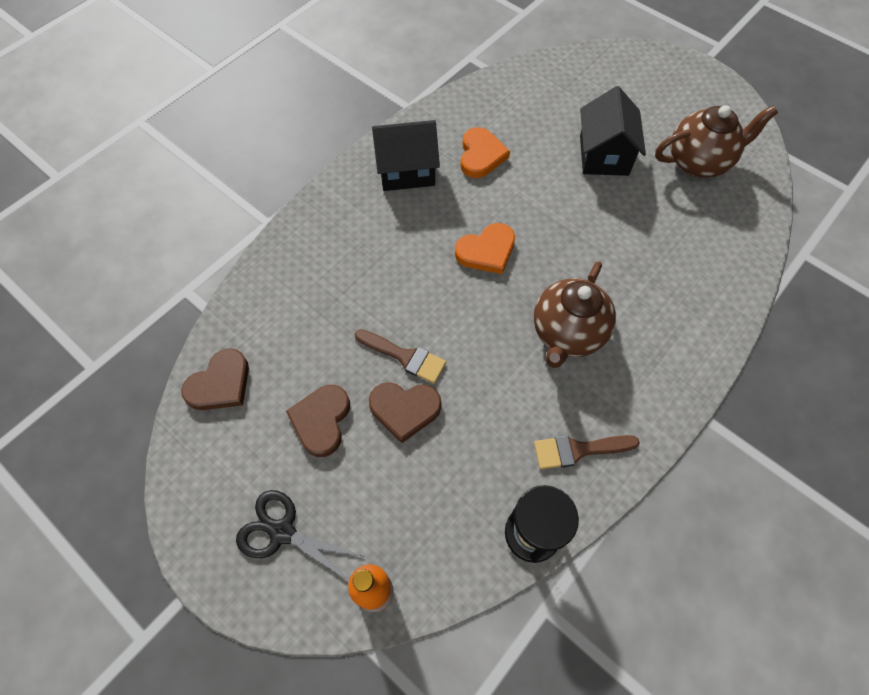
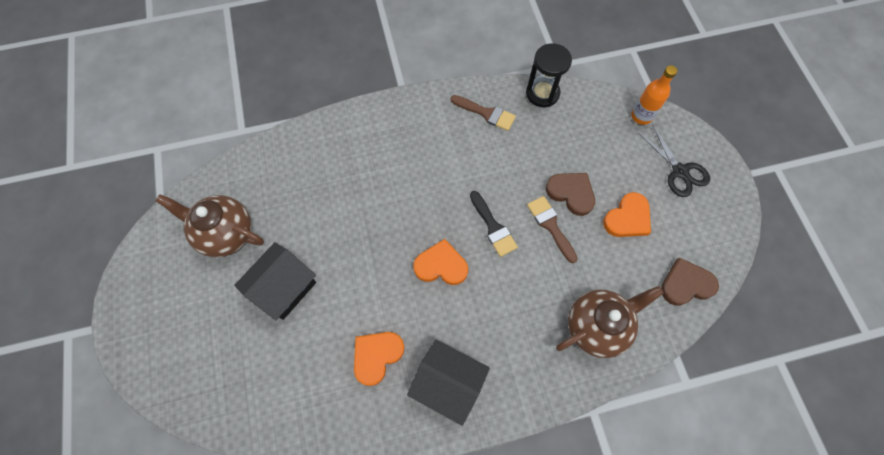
camera: 145 degrees left, 5 degrees up
(321, 421) = (627, 218): brown heart -> orange heart
(464, 317) = (493, 227): none -> black brush
(567, 334) = (437, 175): brown teapot -> brown teapot (596, 326)

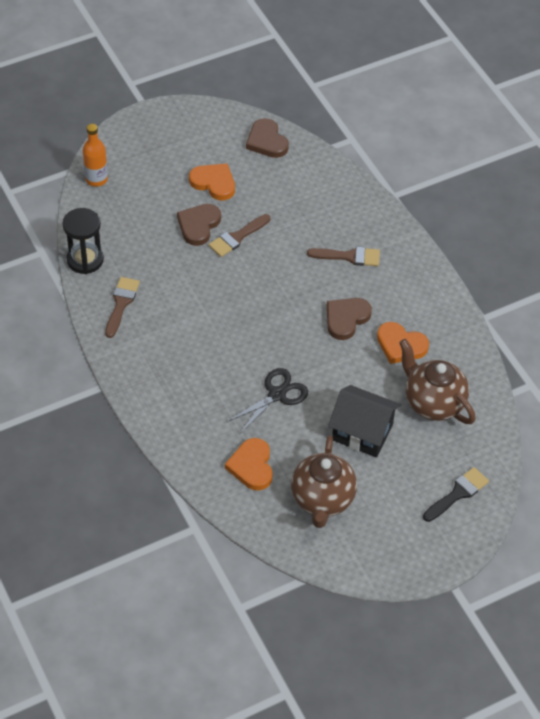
camera: 105 degrees left, 15 degrees down
(424, 308) = (346, 319): none -> brown heart
(441, 265) = (301, 313): orange heart -> orange heart (251, 466)
(448, 383) = (406, 290): black house -> none
(493, 227) = (251, 280): black brush -> black brush (458, 493)
(506, 333) = (349, 256): none -> brown brush
(596, 326) = (324, 197): brown teapot -> brown teapot (433, 403)
(680, 171) = (154, 148): black scissors -> black scissors (277, 395)

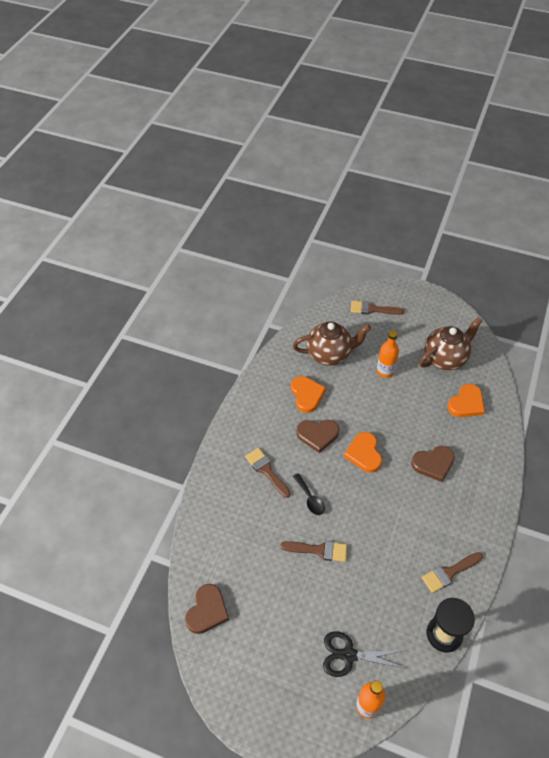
camera: 130 degrees left, 0 degrees up
(198, 225) = (334, 585): brown heart -> brown heart (433, 464)
(214, 183) = (285, 611): orange heart -> orange heart (364, 454)
(277, 395) = (409, 428): black scissors -> black scissors (348, 655)
(288, 266) = (310, 498): none -> black spoon
(362, 432) = (385, 371): black house -> orange bottle
(433, 403) = (329, 354): brown teapot -> brown teapot turned 105 degrees counterclockwise
(458, 493) = (372, 309): black brush -> brown brush

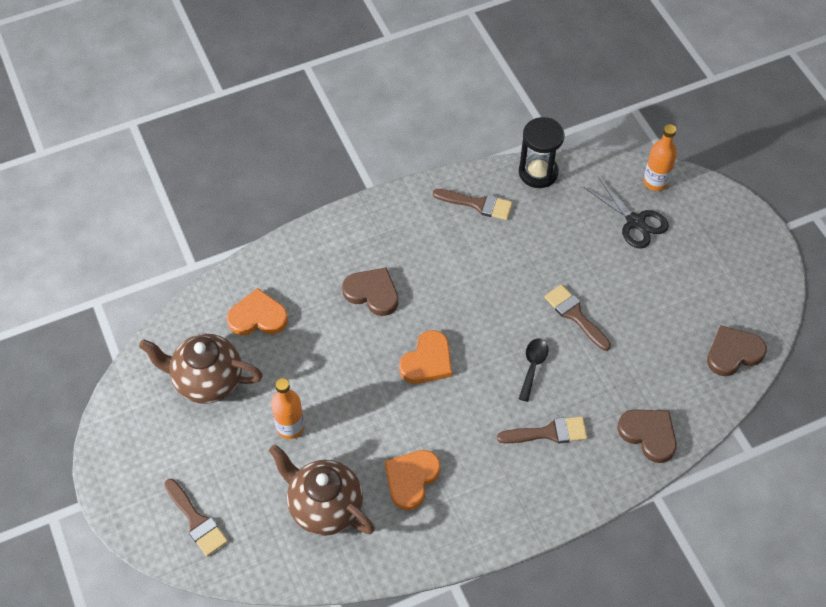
camera: 135 degrees left, 5 degrees up
(266, 470) = (548, 433): brown brush -> brown brush turned 105 degrees counterclockwise
(317, 435) = (452, 422): brown heart -> brown heart (649, 435)

